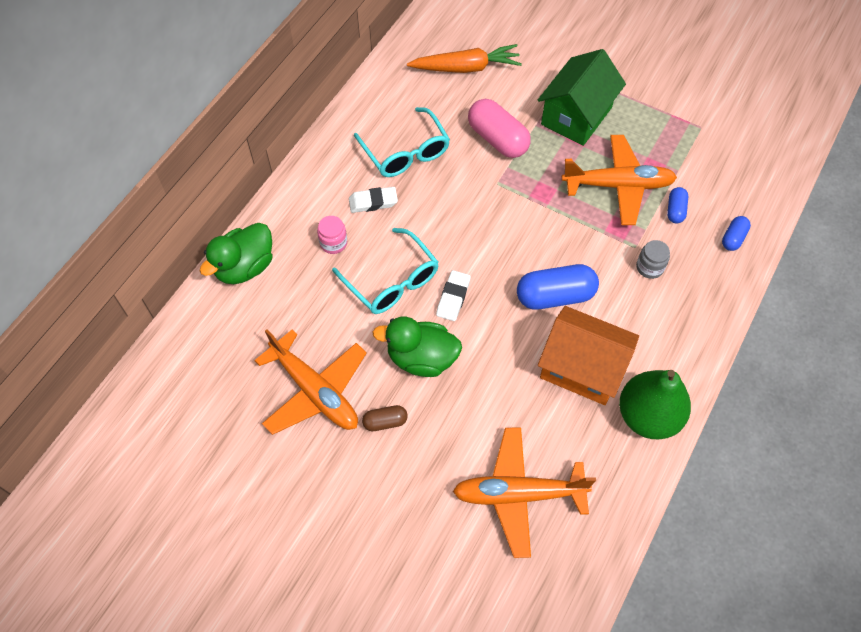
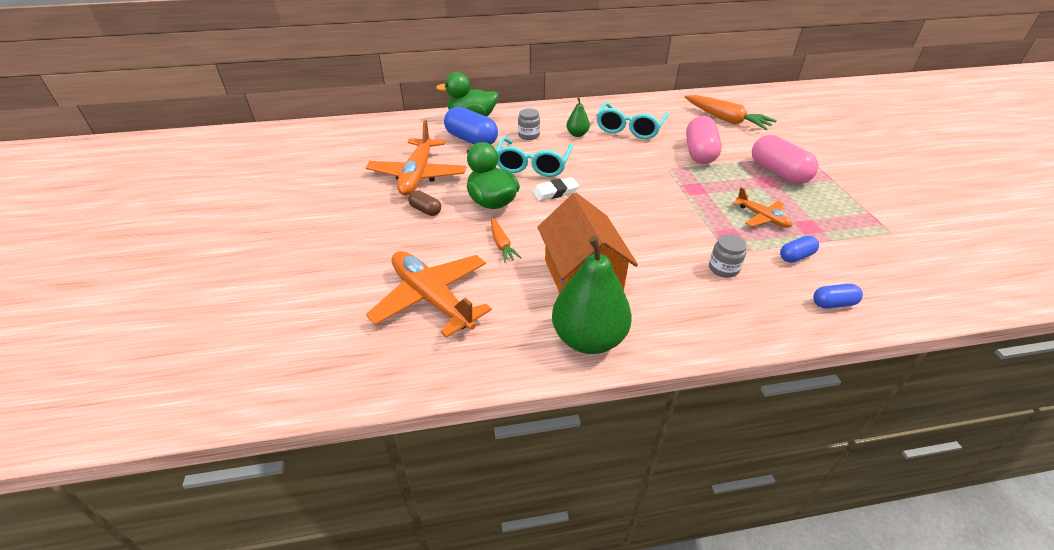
camera: 50 degrees right, 20 degrees down
(333, 243) = (529, 135): pink jar -> grey jar
(373, 202) = (577, 134): white eraser -> green pear
(492, 395) = (502, 245): none -> orange carrot
(555, 296) = (623, 234): blue capsule -> blue capsule (471, 140)
(576, 116) = (778, 173): green house -> pink capsule
(618, 185) = (762, 217): orange plane -> orange plane, size x0.54

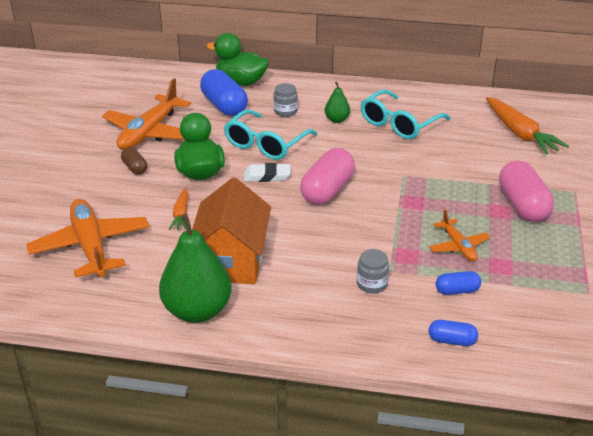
camera: 20 degrees right, 5 degrees down
(700, 153) = (453, 166): pink capsule -> pink capsule (327, 190)

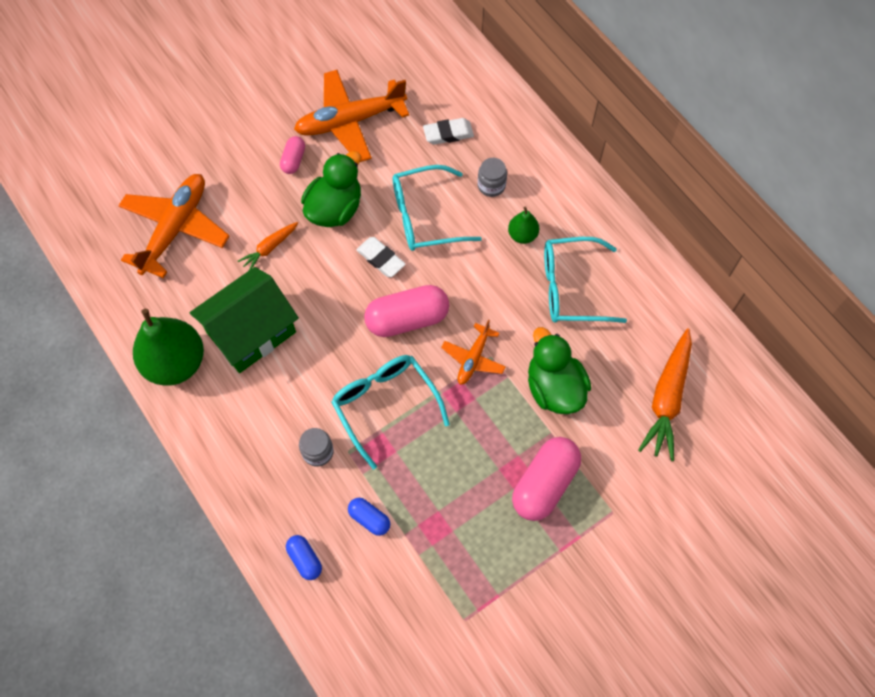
camera: 45 degrees right, 30 degrees up
(135, 168) = (293, 160): brown capsule -> pink capsule
(224, 106) = (448, 134): blue capsule -> white eraser
(231, 260) = (251, 332): orange house -> green house
(241, 82) = (500, 110): green duck -> green duck (554, 388)
(378, 235) = (385, 406): none -> turquoise glasses
(458, 246) = (430, 477): orange plane -> orange plane (473, 358)

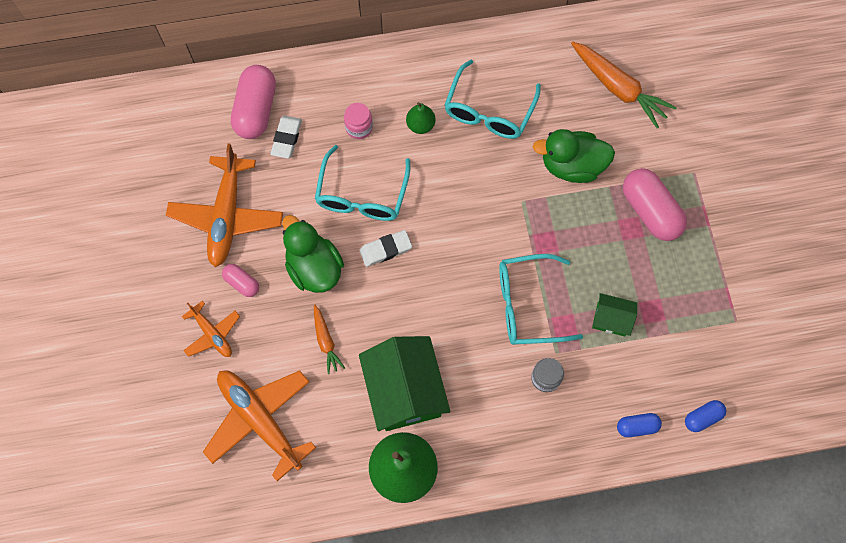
camera: 65 degrees left, 5 degrees up
(369, 519) = (623, 359): blue capsule -> blue capsule (702, 417)
(407, 319) = (455, 252): pink capsule -> pink capsule (256, 110)
(407, 490) = (611, 319): none -> green house
(473, 358) = (517, 216): orange plane -> orange plane (212, 334)
(491, 185) = (359, 127): grey jar -> pink jar

